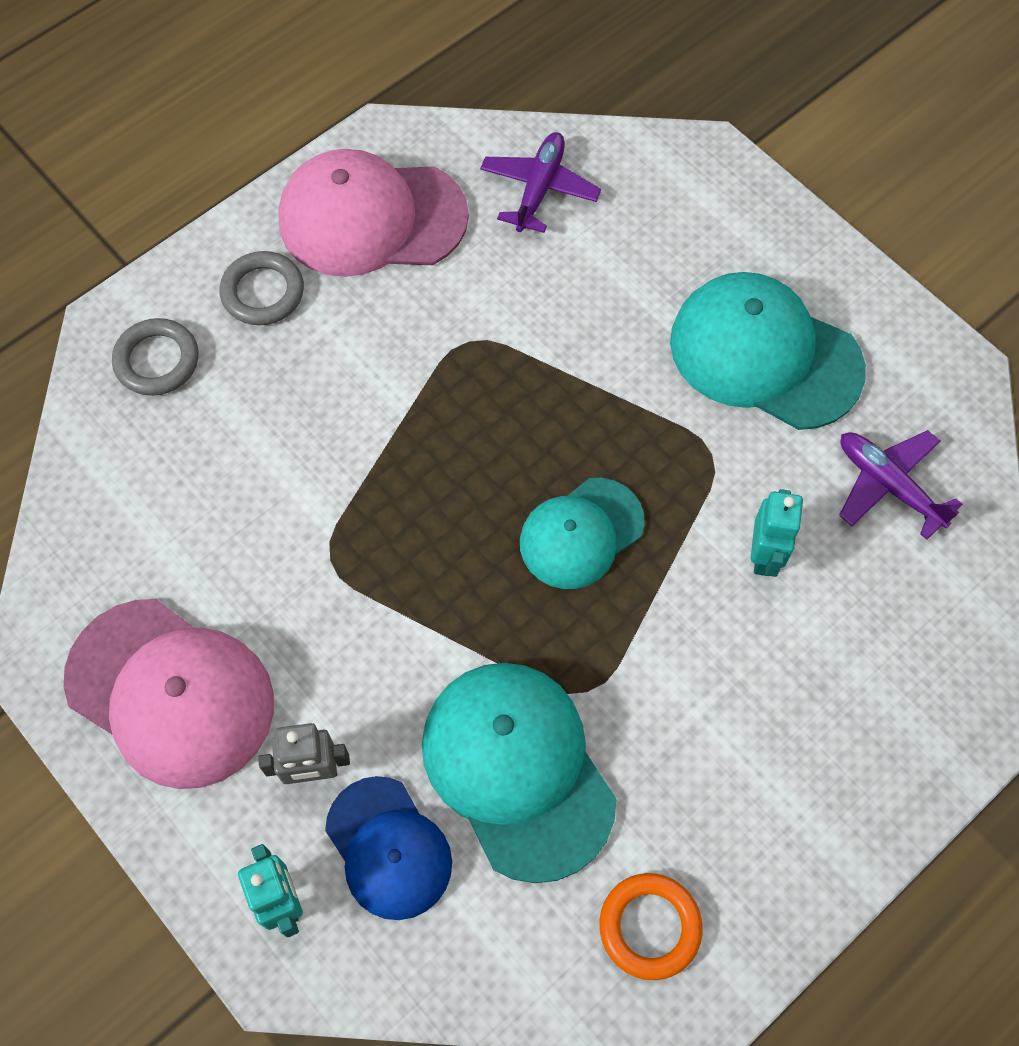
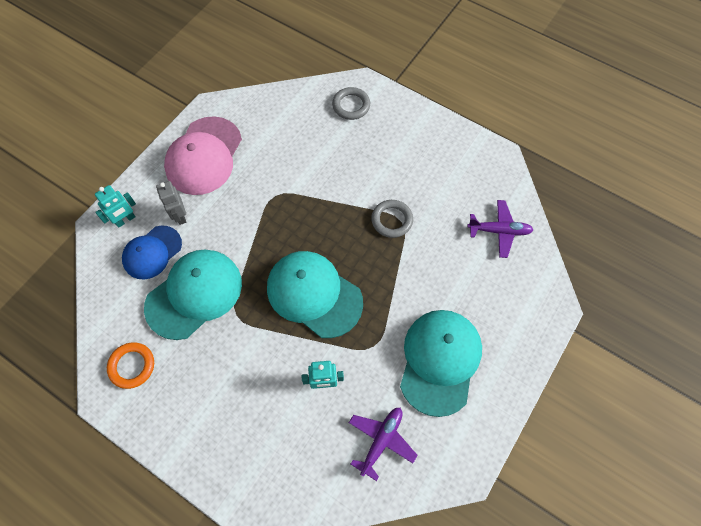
camera: 75 degrees right, 0 degrees up
(263, 292) = (398, 133): grey ring -> grey ring (392, 220)
(371, 218) = (453, 164): pink cap -> none
(581, 533) = (314, 294): turquoise cap -> turquoise cap, size x1.58

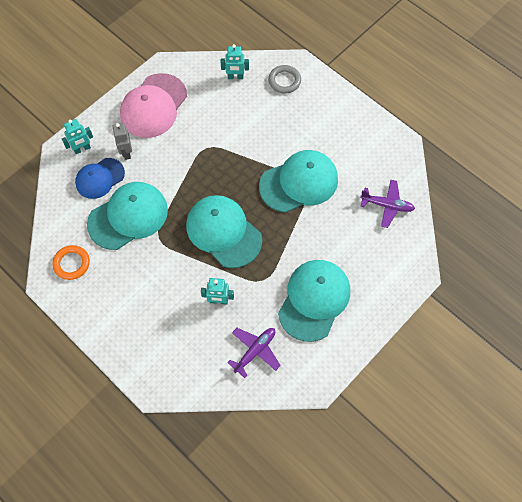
camera: 10 degrees right, 0 degrees up
(294, 109) = (235, 77): none -> turquoise robot
(392, 220) = (299, 183): grey ring -> turquoise cap

